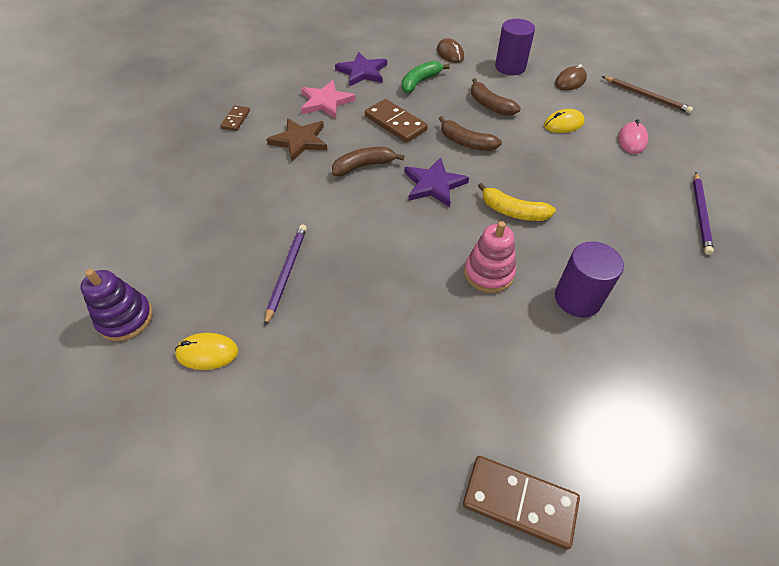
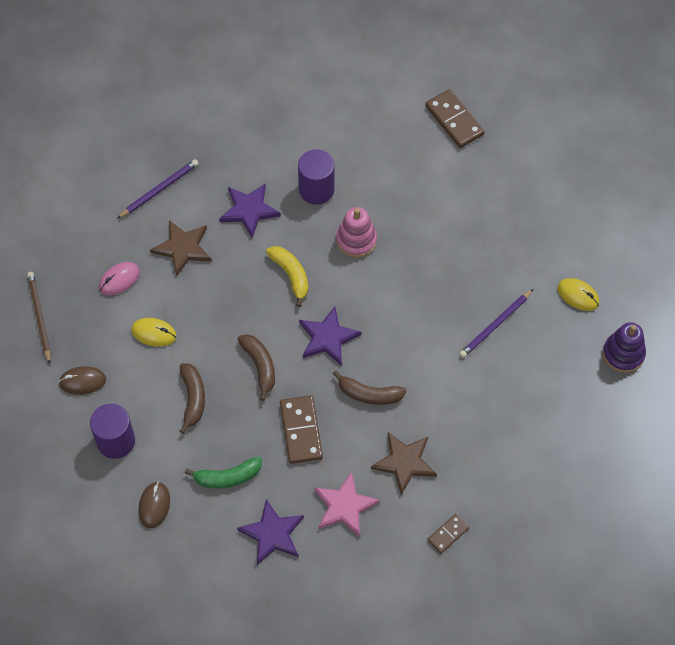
camera: 145 degrees left, 10 degrees up
(610, 242) = (249, 210): none -> purple star
(620, 183) = (183, 248): none -> brown star

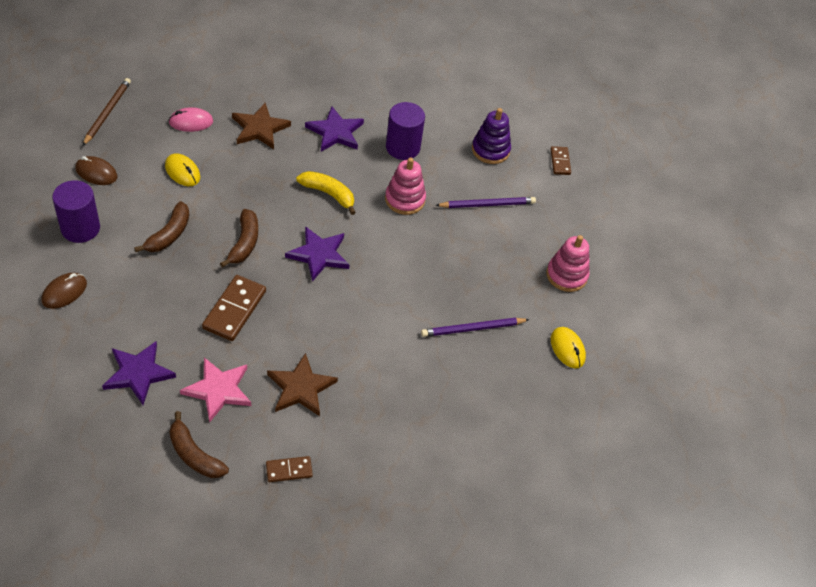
camera: 25 degrees right, 10 degrees down
(159, 190) = (278, 81): purple pencil -> purple pencil (487, 204)
(227, 477) = (142, 307): green banana -> none
(291, 275) = (328, 194): yellow banana -> yellow banana turned 60 degrees counterclockwise
(369, 394) = (316, 316): brown banana -> brown banana (194, 454)
(454, 120) = (560, 162): brown domino -> brown domino, size x0.57
(533, 228) = (566, 275): none -> pink stacking toy
(623, 354) = (574, 420): purple stacking toy -> purple stacking toy (490, 150)

